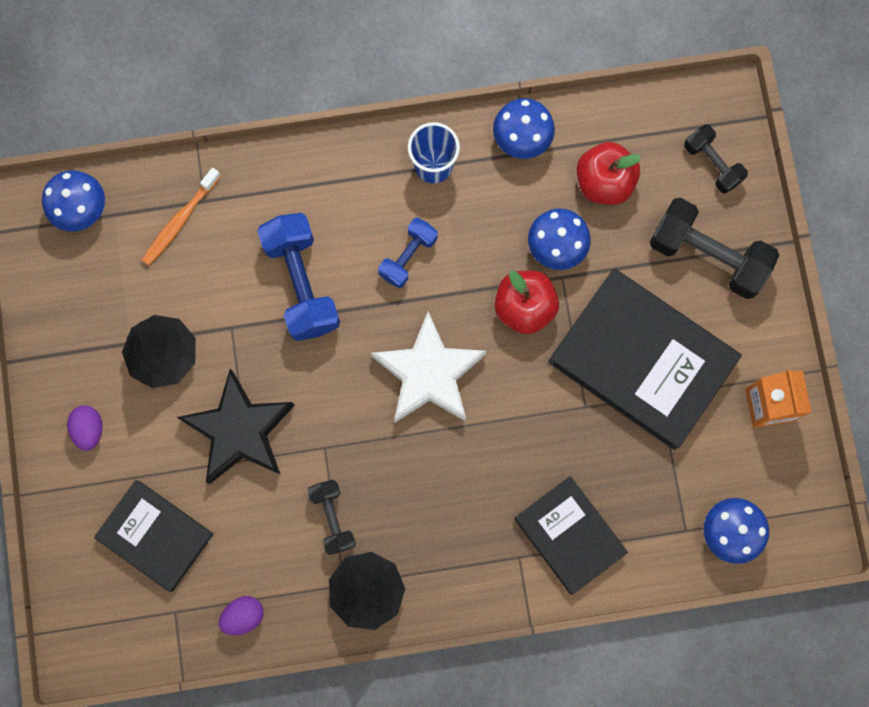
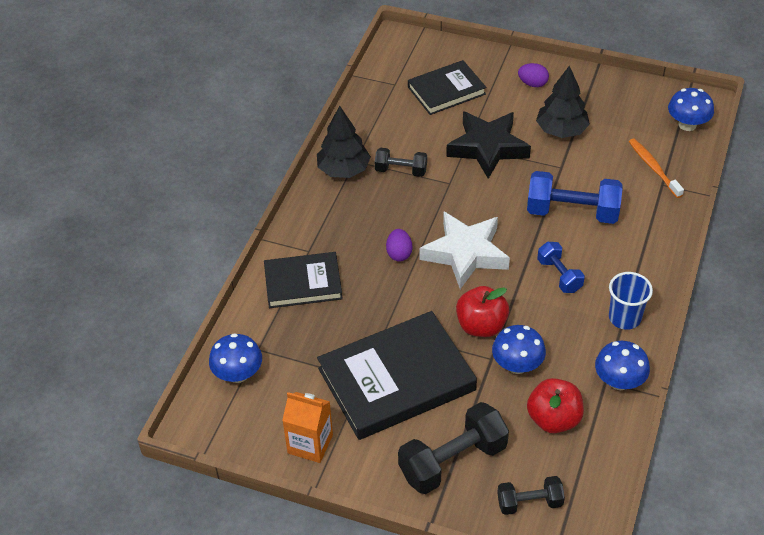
camera: 120 degrees right, 30 degrees down
(244, 615) = (370, 111): purple egg -> purple egg (399, 253)

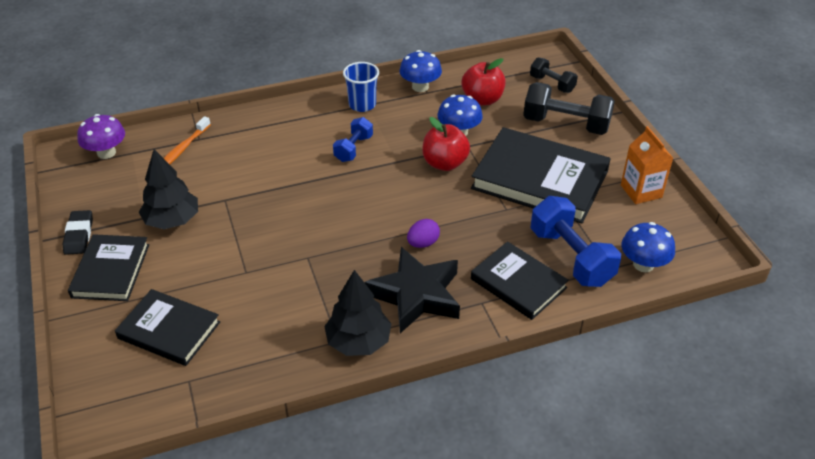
camera: 130 degrees left, 5 degrees down
(401, 170) = (321, 298): black dumbbell -> none
(465, 254) = (382, 206): white star -> none
(488, 148) = (237, 256): black star -> black star (416, 295)
(532, 84) = (111, 271): purple egg -> black book
(572, 212) = (276, 170): blue dumbbell -> blue dumbbell (571, 257)
(588, 80) = (79, 235): none -> black eraser
(687, 124) = (106, 153): blue mushroom -> purple mushroom

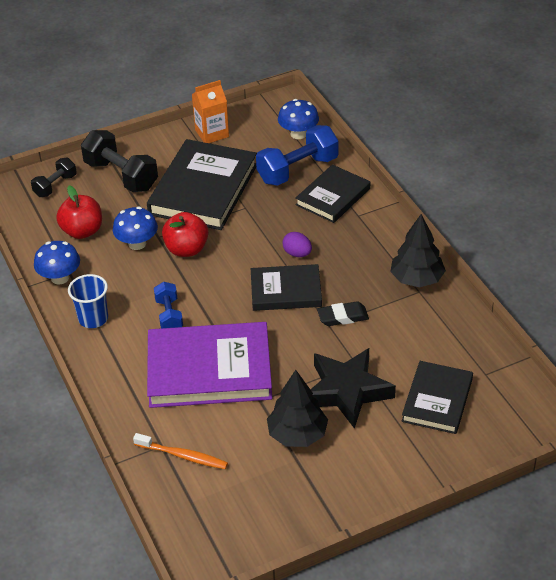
camera: 95 degrees left, 0 degrees up
(79, 235) = (332, 507): black eraser -> black eraser (342, 317)
(106, 153) = (194, 526): purple mushroom -> none
(111, 271) = (376, 464): black book -> black book (286, 291)
(275, 170) = (209, 370): none -> purple book
(353, 148) = (169, 315): blue dumbbell -> blue dumbbell turned 60 degrees clockwise
(416, 295) = (359, 252): black star -> black star (347, 391)
(566, 124) = (121, 176): black dumbbell -> black dumbbell turned 60 degrees counterclockwise

